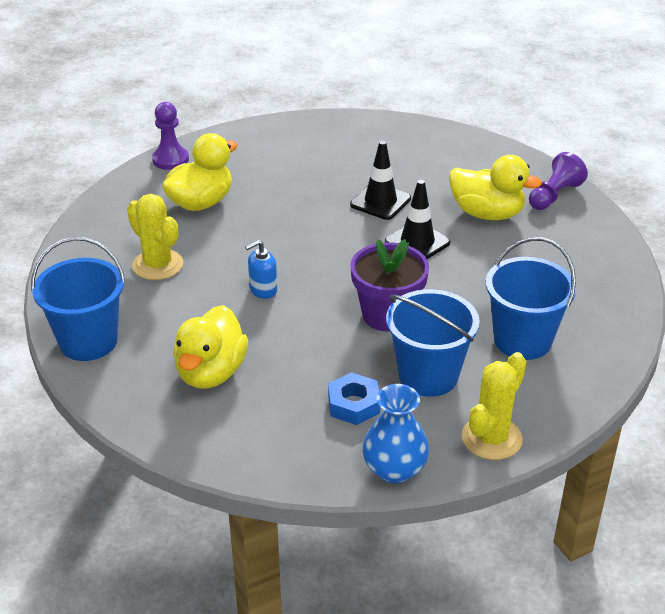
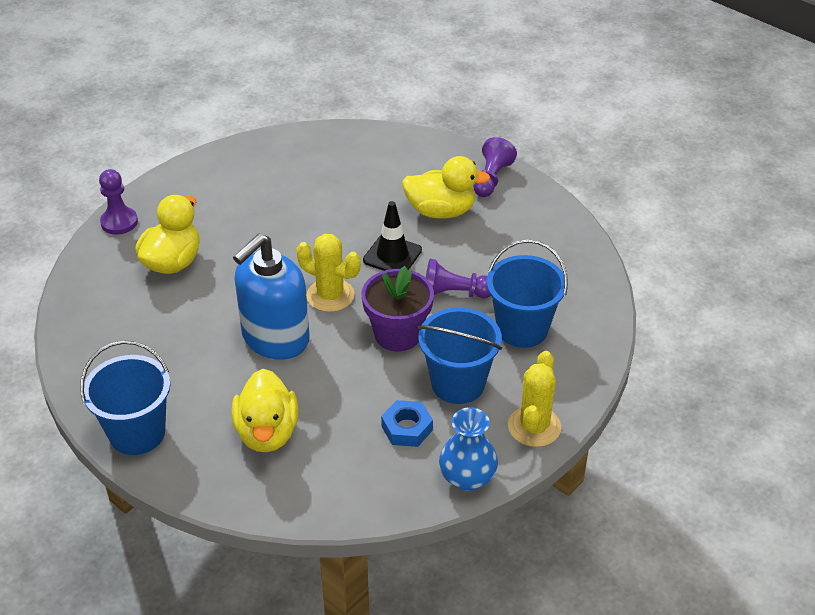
camera: 20 degrees left, 5 degrees up
(158, 265) = (163, 338): yellow cactus -> yellow cactus (330, 295)
(263, 290) = (275, 338): blue soap dispenser -> blue soap dispenser, size x2.38
(380, 202) = (341, 221): black traffic cone -> none
(465, 290) = (454, 293): none -> purple pawn

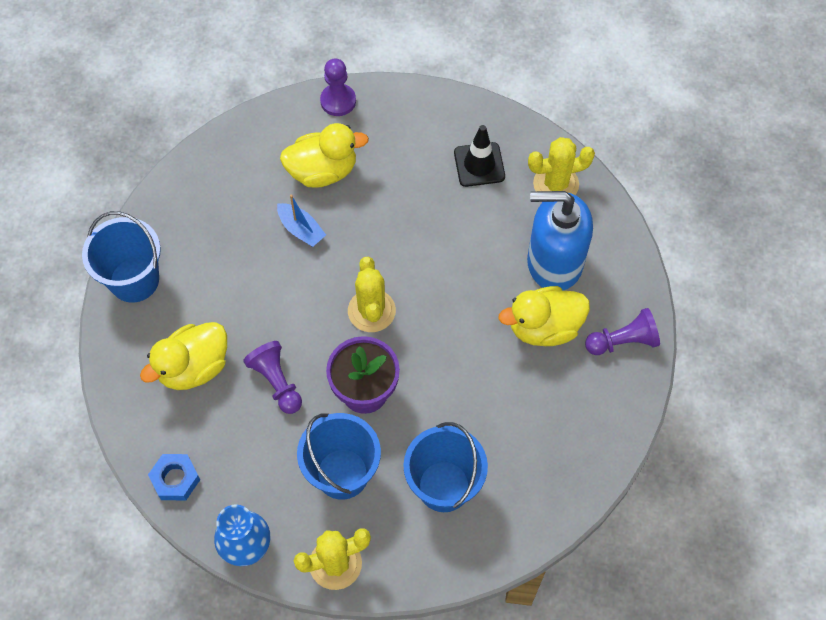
camera: 55 degrees right, 20 degrees up
(211, 301) = (301, 230): none -> blue boat
(275, 338) = (294, 304): blue soap dispenser -> blue soap dispenser (554, 262)
(330, 147) = (556, 184): none -> yellow cactus
(392, 255) = (456, 325): black traffic cone -> black traffic cone (479, 164)
(407, 428) = (266, 465): blue nut -> blue nut (175, 479)
(441, 211) = (544, 327): yellow duck -> yellow duck turned 105 degrees clockwise
(454, 293) = (446, 404): purple pawn -> purple pawn (276, 382)

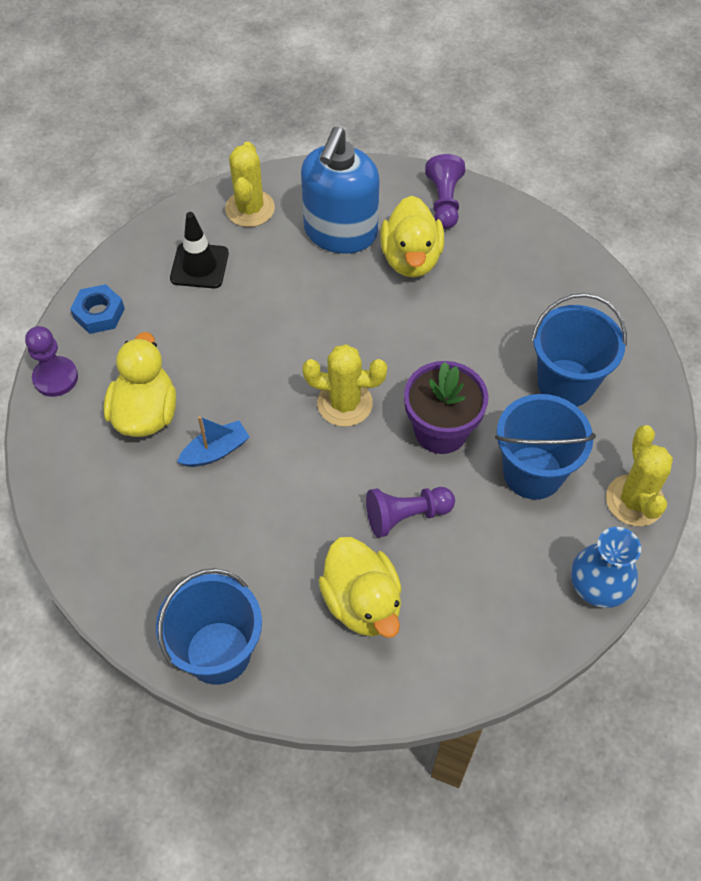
camera: 75 degrees left, 5 degrees down
(175, 479) = (504, 649): blue nut -> blue nut (99, 313)

